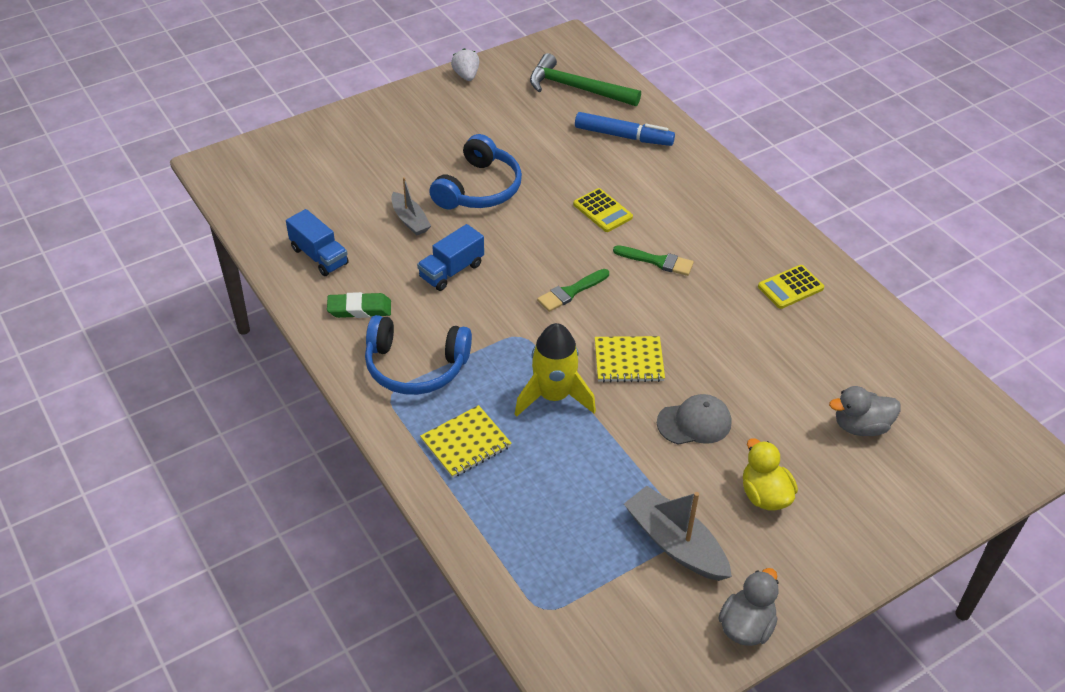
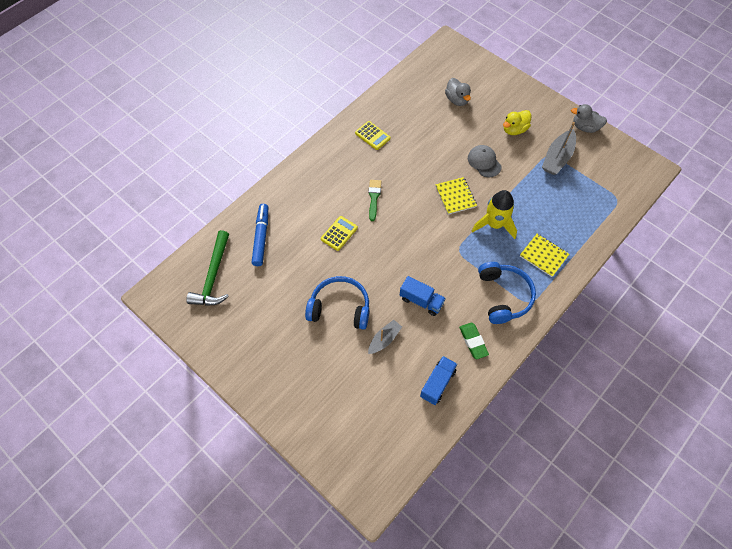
camera: 105 degrees left, 15 degrees up
(466, 75) = (213, 353): white strawberry -> none
(571, 292) = (415, 234): green brush -> none

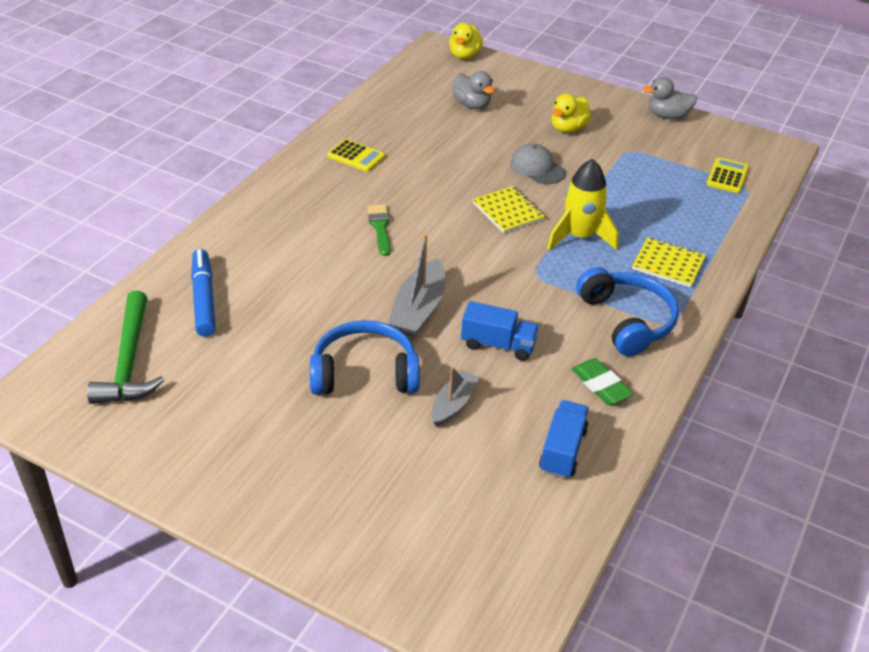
camera: 15 degrees left, 20 degrees down
(339, 233) = (336, 277): yellow calculator -> yellow calculator (727, 176)
(464, 52) = (464, 55): none -> yellow duck
(557, 158) = (642, 152): grey boat -> grey boat (418, 309)

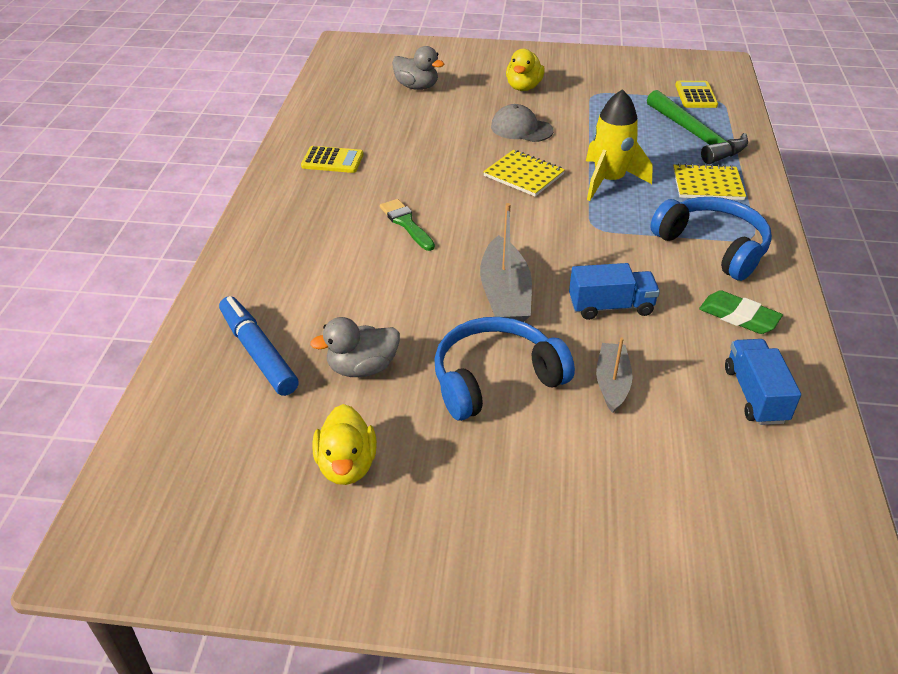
camera: 20 degrees left, 0 degrees up
(129, 361) = (210, 453): green hammer -> green hammer (696, 136)
(464, 55) = (377, 45): yellow duck -> yellow duck (346, 465)
(667, 116) = (604, 57): grey duck -> grey duck (362, 368)

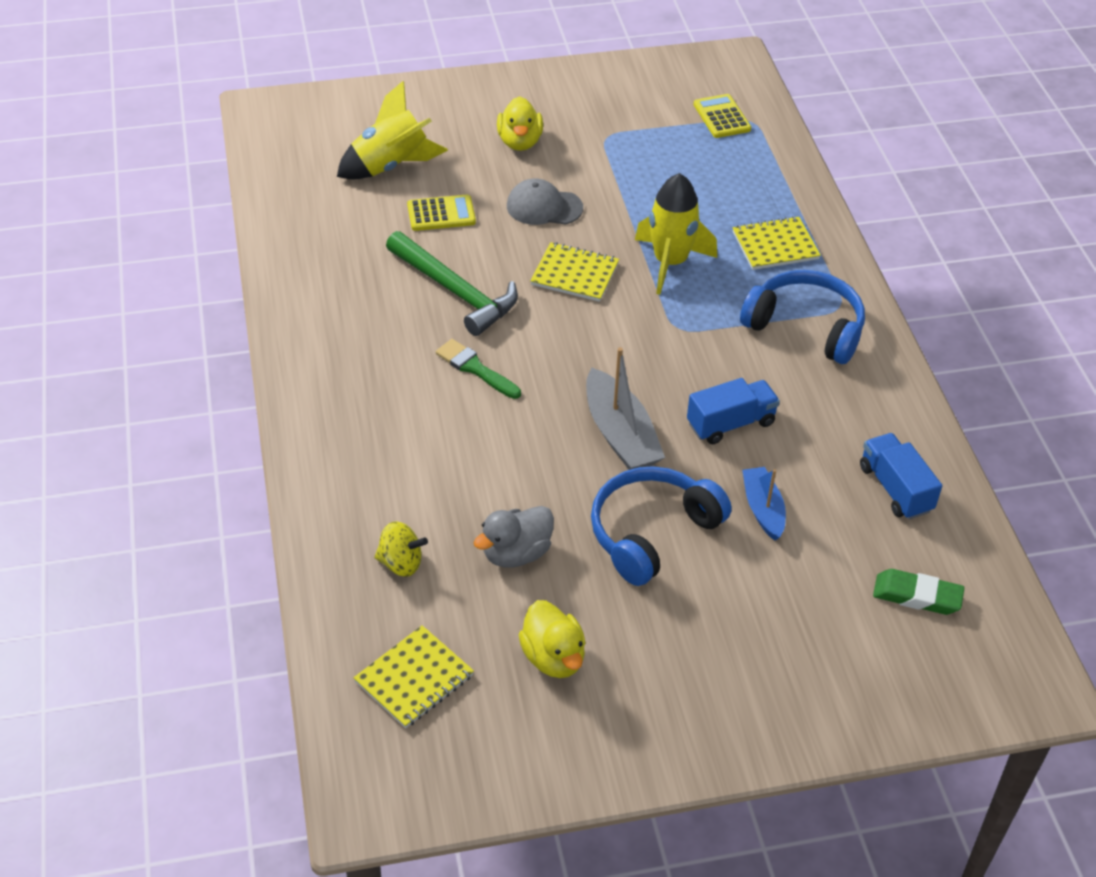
camera: 20 degrees left, 5 degrees up
(210, 451) = (414, 679): none -> yellow notebook
(258, 352) = (401, 563): blue marker -> yellow spinning top
(332, 160) = (346, 299): yellow calculator -> yellow calculator (441, 214)
(416, 87) = (390, 166): grey duck -> yellow rocket
(612, 383) = (763, 509): grey boat -> blue boat
(696, 136) = (741, 179): green hammer -> green hammer (455, 291)
(738, 317) = (855, 406): green eraser -> green eraser (917, 596)

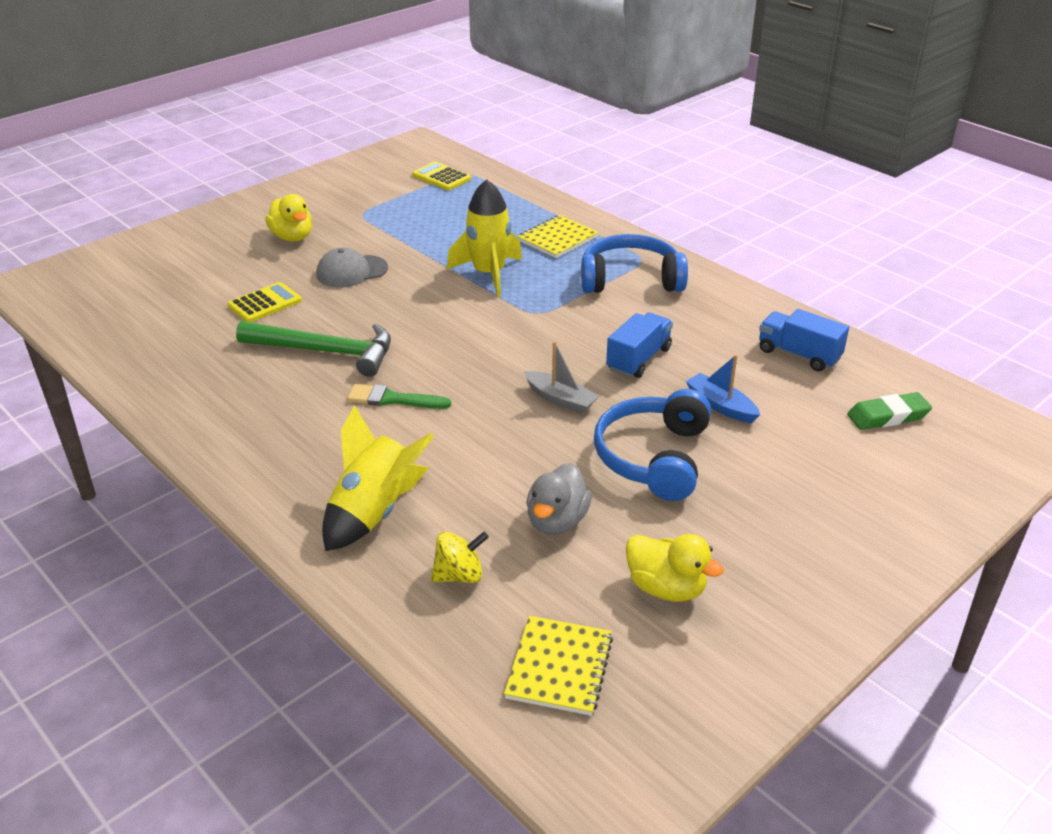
camera: 30 degrees left, 10 degrees down
(390, 166) = (189, 285): yellow rocket -> yellow rocket (374, 512)
(575, 274) = (419, 306): yellow notebook -> none
(620, 434) = (560, 399): grey boat -> grey boat, size x0.63

